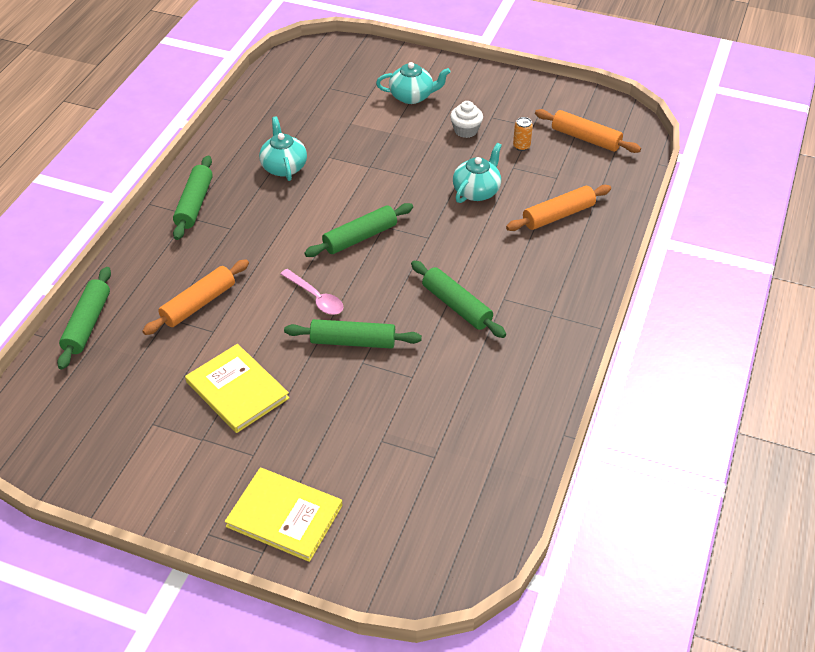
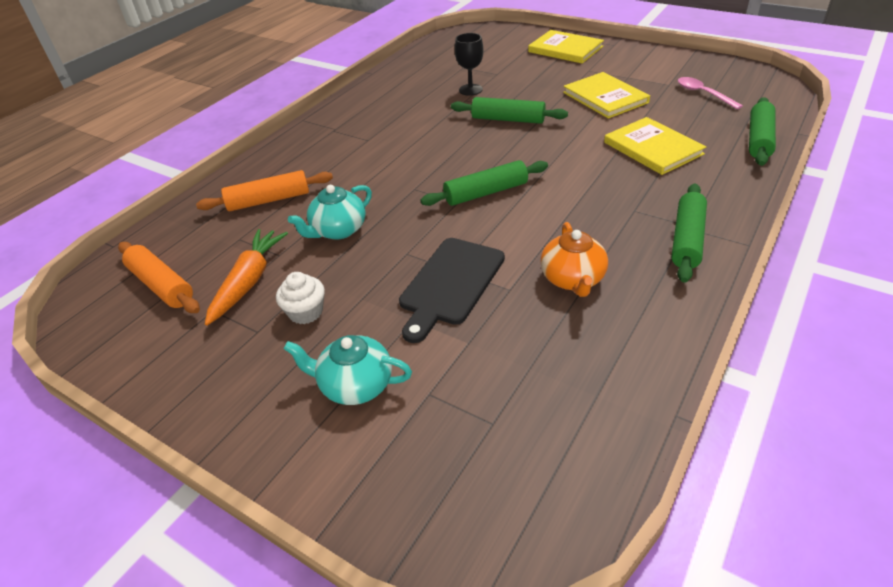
camera: 165 degrees left, 5 degrees down
(198, 304) = (652, 148): orange rolling pin -> yellow book
(284, 167) = (572, 279): turquoise teapot -> orange teapot
(316, 298) = (537, 147): pink spoon -> pink spoon (703, 93)
(371, 156) = (450, 284): none -> black cutting board
(410, 399) = (470, 90): none -> black goblet
(456, 306) = (411, 137): green rolling pin -> none
(521, 146) = (249, 281): orange can -> orange carrot

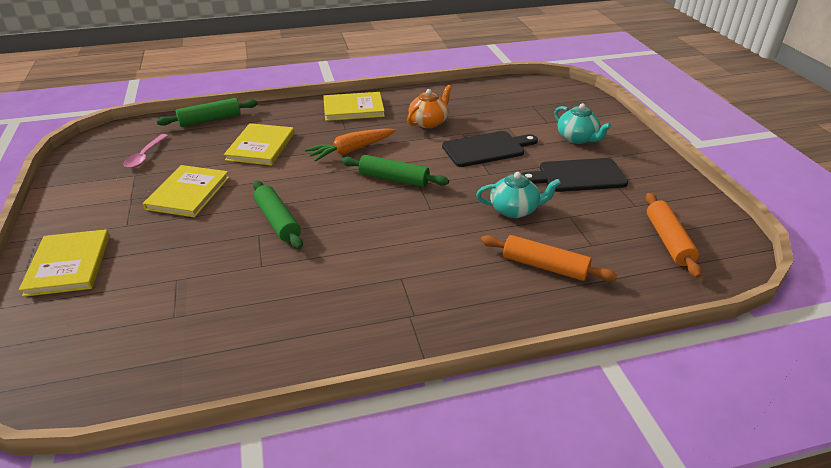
camera: 140 degrees left, 5 degrees down
(249, 281) = (602, 210): orange carrot -> orange carrot (351, 150)
(306, 312) = (577, 176): white cupcake -> black cutting board
(470, 90) = (234, 275): black goblet -> none
(687, 240) = (353, 108): green rolling pin -> yellow book

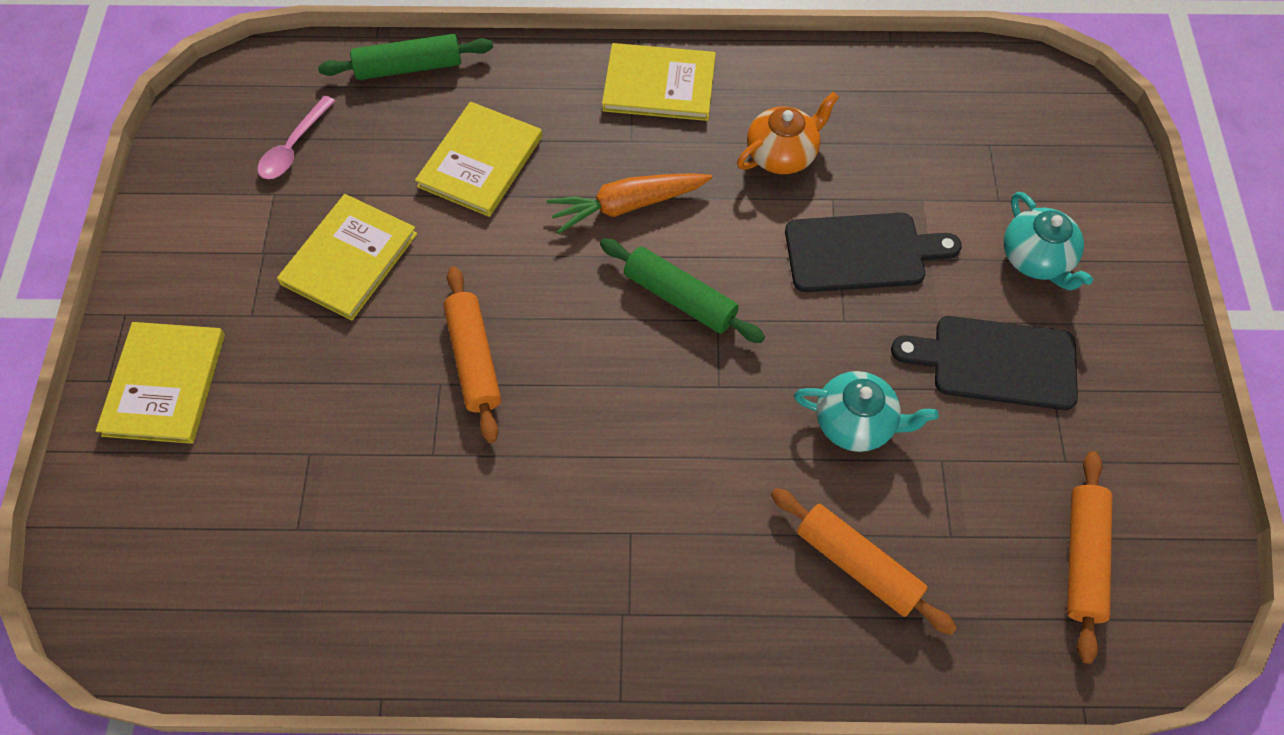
camera: 15 degrees right, 25 degrees up
(277, 221) = (474, 359): green rolling pin -> orange rolling pin

